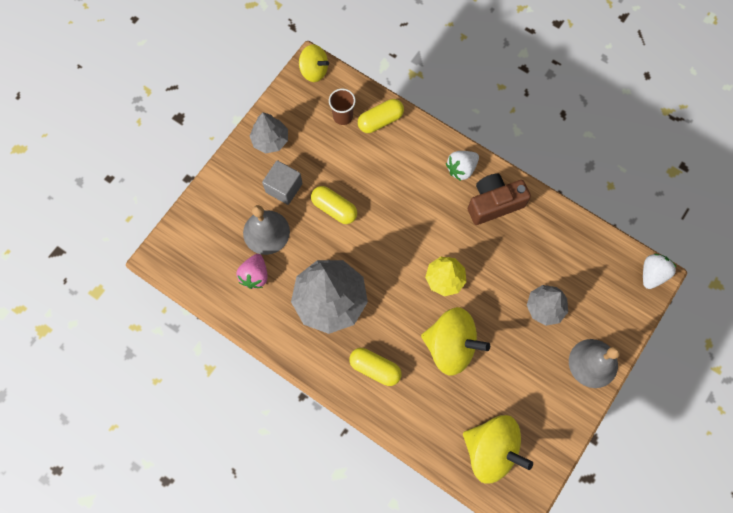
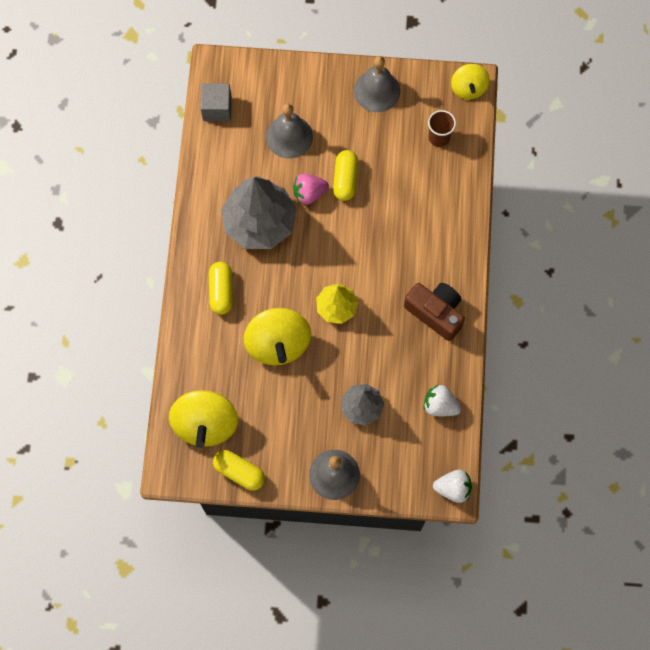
camera: 60 degrees right, 0 degrees up
(255, 275) = (245, 150): pink strawberry -> pink strawberry (309, 193)
(270, 140) = (376, 91): grey tree -> grey bell
(284, 188) = (338, 127): grey cube -> grey cube (217, 108)
(380, 120) = (455, 172): yellow capsule -> yellow capsule (239, 472)
(461, 169) = (452, 267): white strawberry -> white strawberry (440, 405)

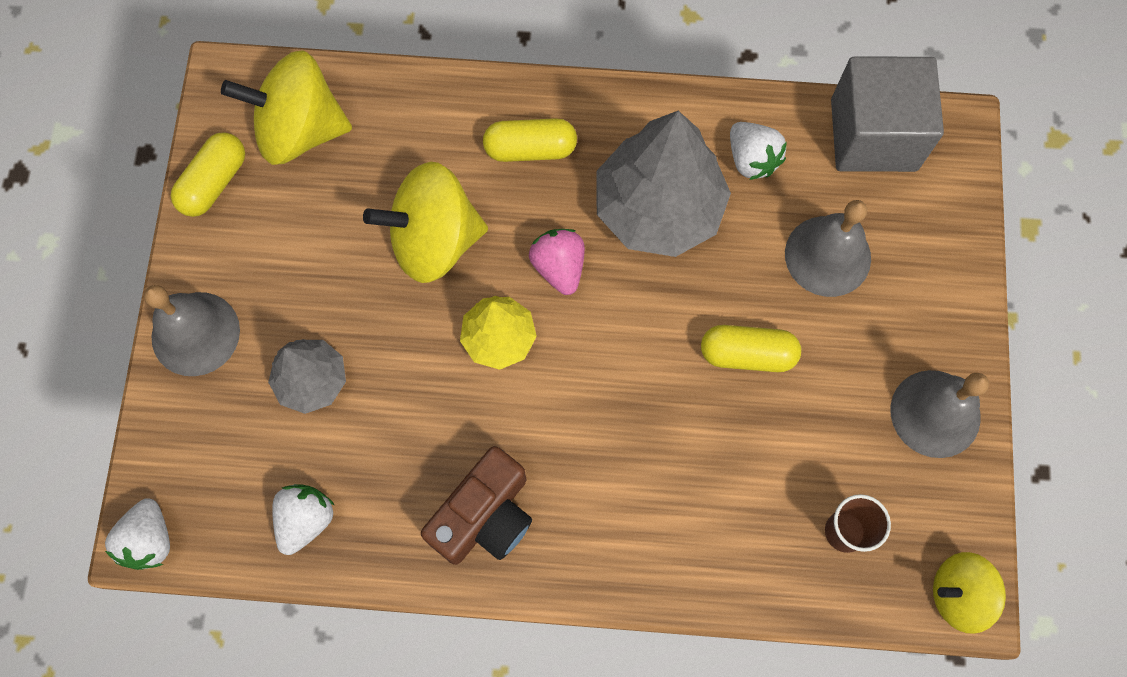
camera: 90 degrees right, 0 degrees up
(217, 108) = (873, 135): grey cube -> grey cube, size x1.65
(231, 172) = (751, 159): none -> white strawberry
(309, 193) = (717, 291): pink strawberry -> pink strawberry (559, 267)

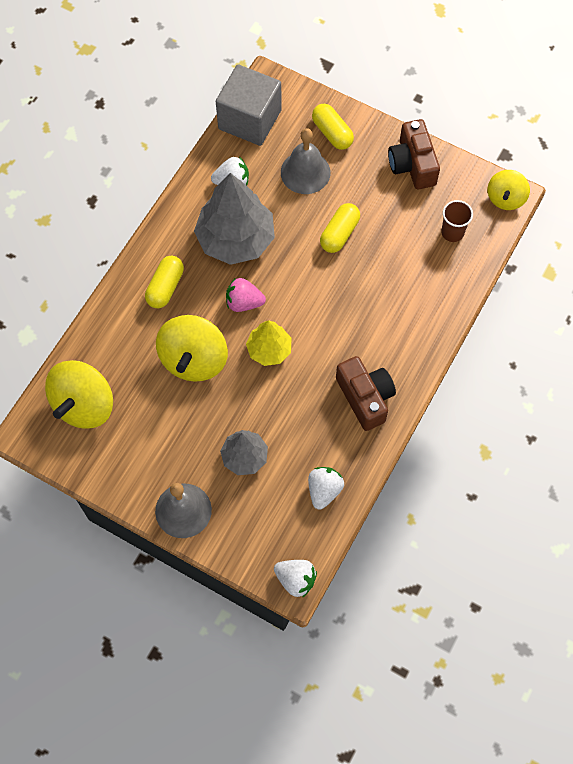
camera: 65 degrees left, 5 degrees down
(214, 183) = (92, 465): yellow capsule -> yellow capsule (332, 133)
(305, 520) = (324, 490): white strawberry -> white strawberry turned 60 degrees clockwise
(935, 413) = (412, 164): grey bell -> brown camera

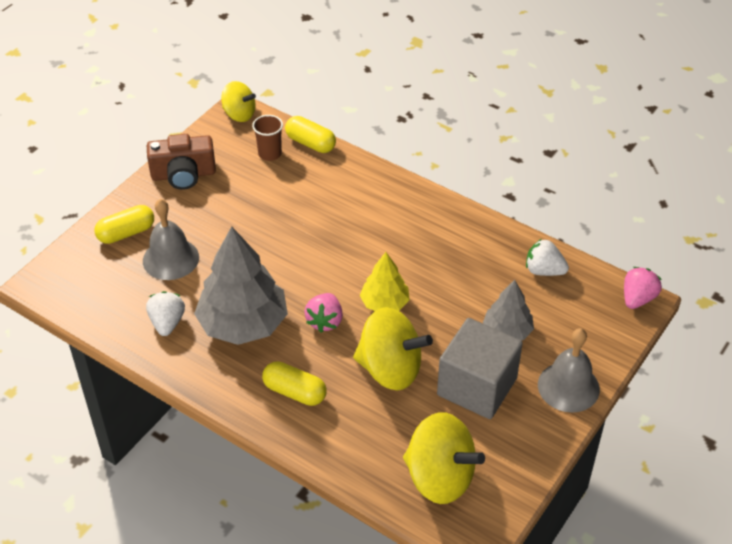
camera: 85 degrees left, 20 degrees down
(249, 120) = (86, 302): grey cube -> grey cube (477, 386)
(295, 579) = (637, 298): white strawberry -> pink strawberry
(339, 234) = (254, 237): yellow capsule -> yellow capsule (310, 143)
(365, 397) = (445, 232): brown camera -> none

